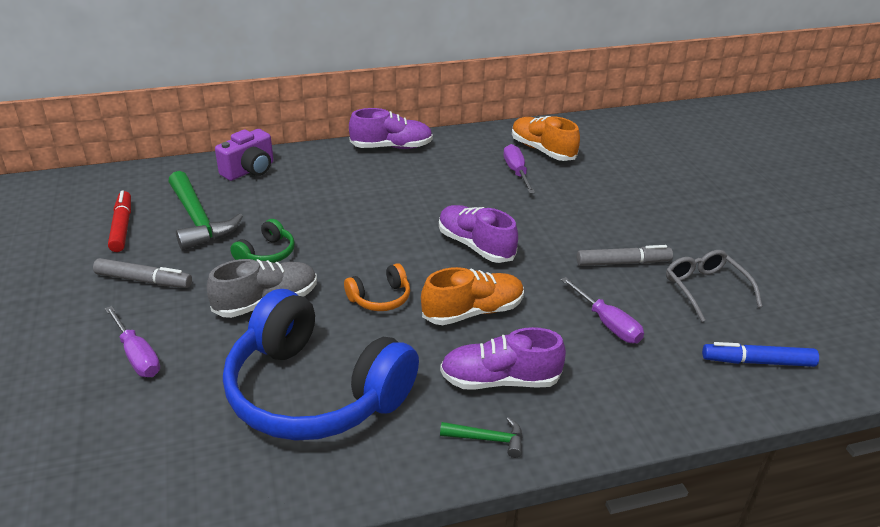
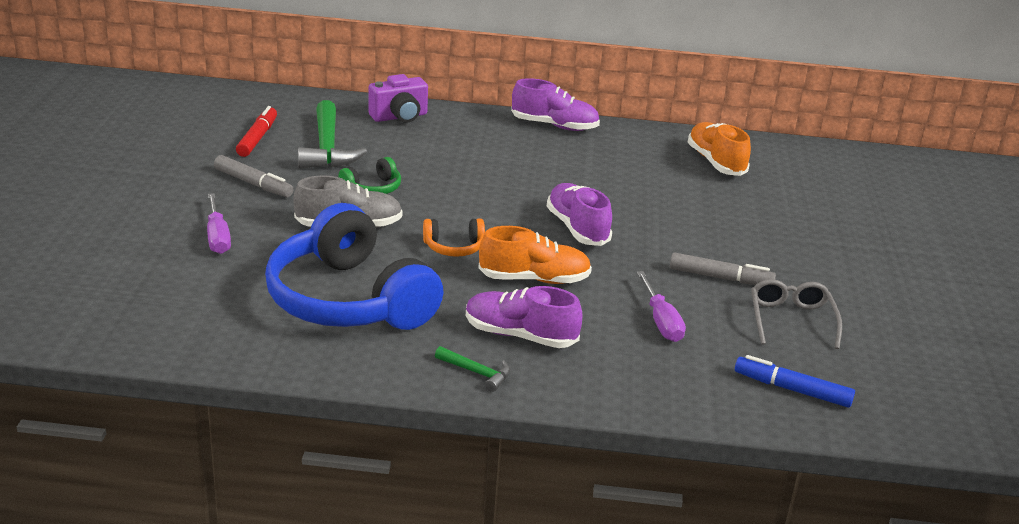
camera: 20 degrees right, 5 degrees down
(516, 172) = (670, 175): purple screwdriver -> none

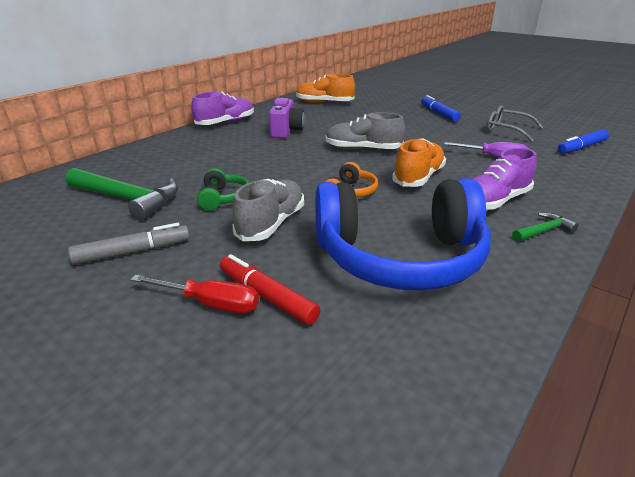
camera: 55 degrees left, 0 degrees up
(218, 237) = (210, 303): purple screwdriver -> red screwdriver
(257, 138) = (52, 227): red marker -> red marker (267, 297)
(399, 117) = (130, 160): purple camera -> purple camera (286, 131)
(577, 228) = (362, 149): purple shoe -> grey shoe
(719, 277) = (452, 132): grey marker -> none
(791, 255) = (439, 114): none -> blue marker

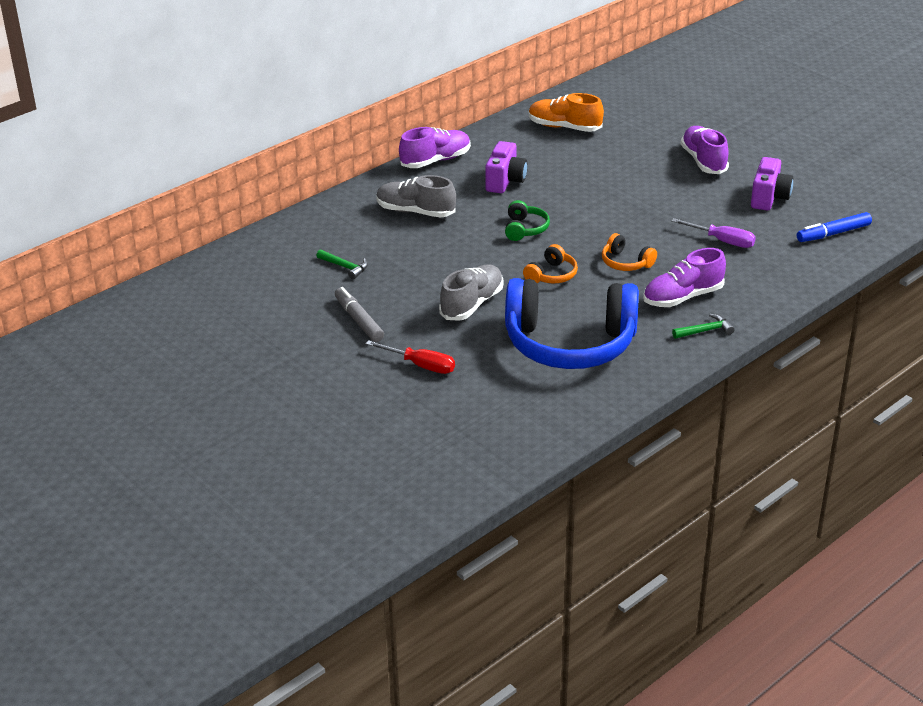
camera: 10 degrees right, 5 degrees up
(128, 199) = (345, 267): green hammer -> green hammer, size x0.50
(132, 252) = (359, 321): grey marker -> grey marker turned 105 degrees counterclockwise
(223, 198) = (431, 273): green headphones -> green headphones (525, 229)
(267, 297) = (461, 364): red marker -> none
(362, 149) = (584, 218): grey shoe -> grey shoe (415, 212)
(418, 177) = (626, 263): orange shoe -> orange headphones
(439, 114) = (703, 161): blue marker -> purple shoe
(507, 130) = (769, 198): grey glasses -> purple camera

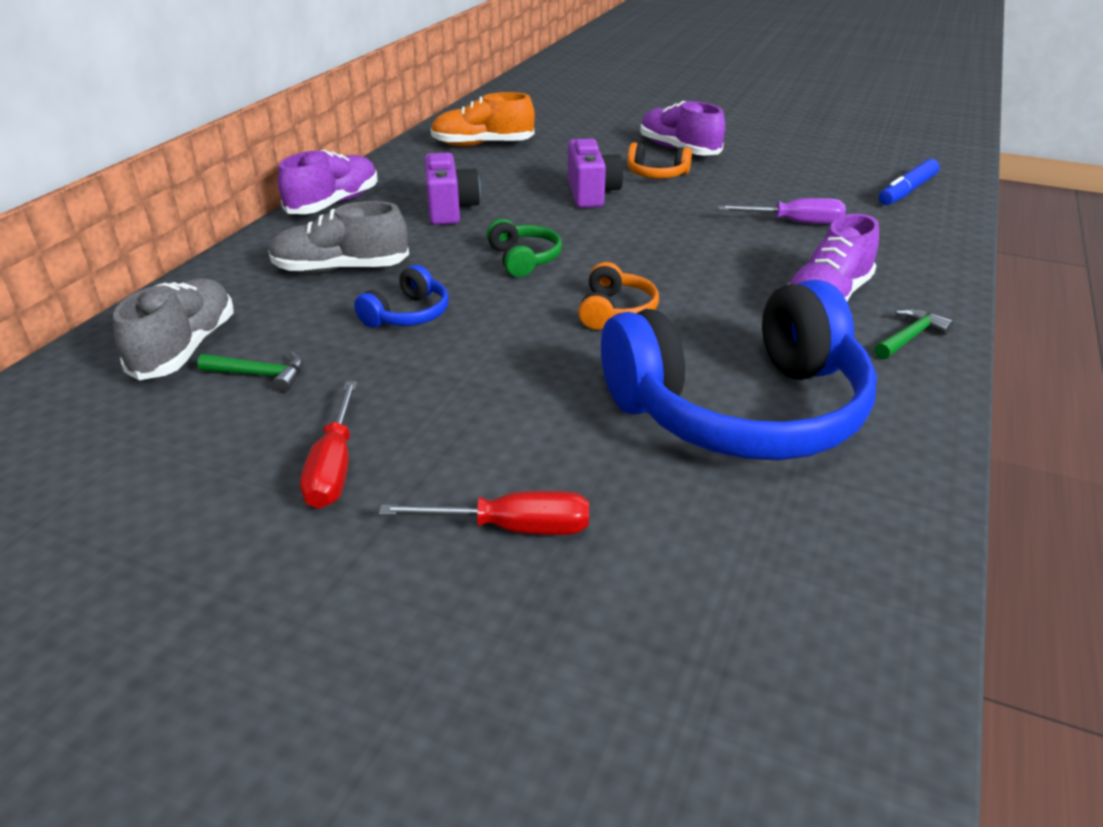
camera: 25 degrees left, 0 degrees up
(359, 321) = (334, 467): grey marker -> red screwdriver
(436, 250) = (408, 314): none -> blue headphones
(472, 304) = (526, 384): grey shoe -> grey shoe (186, 348)
(626, 263) = (703, 272): orange headphones -> orange headphones (656, 174)
(769, 198) = (792, 170): purple camera -> purple camera (591, 194)

